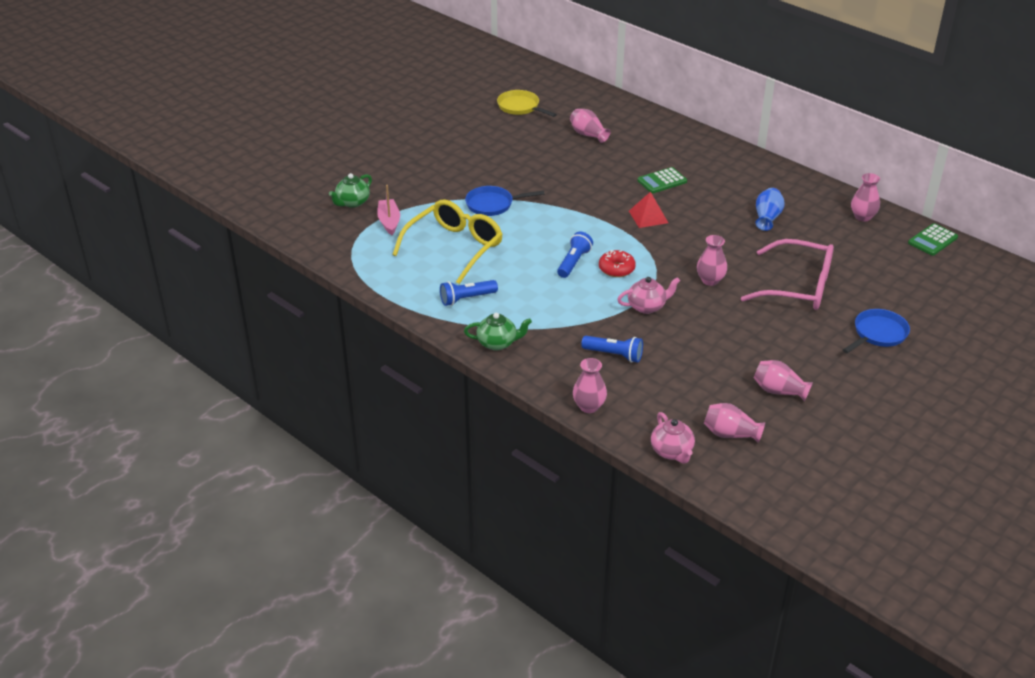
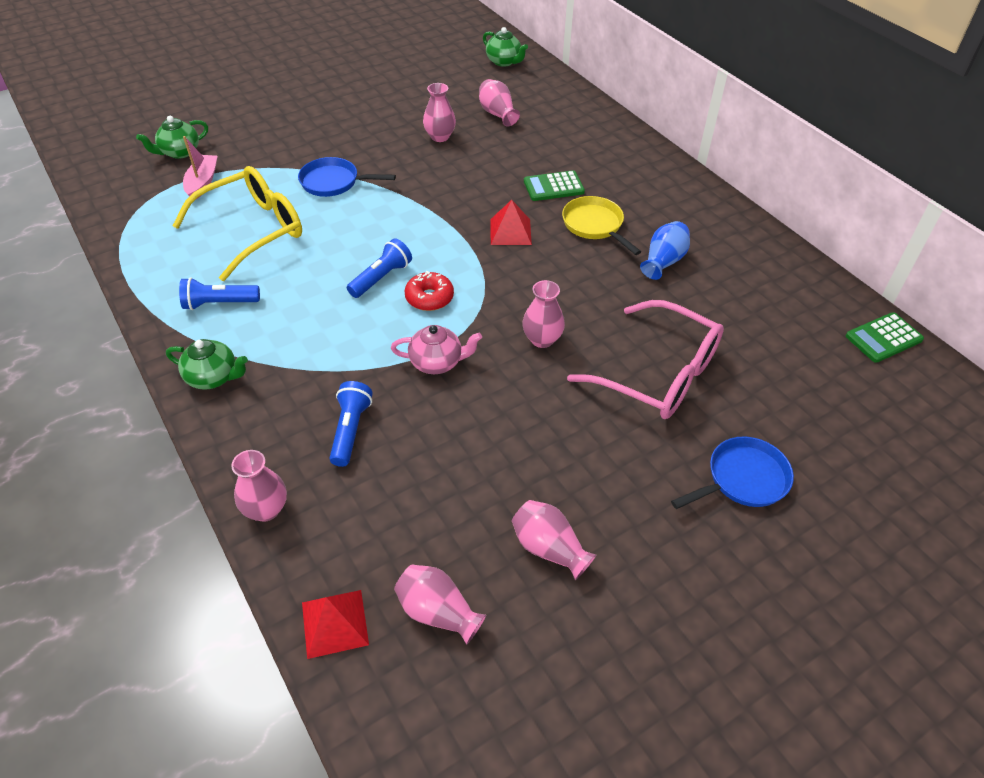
camera: 15 degrees right, 10 degrees up
(520, 107) = (440, 70): yellow pan -> yellow pan (595, 225)
(568, 93) = (504, 62): none -> green teapot
(614, 355) = (350, 430): blue flashlight -> blue flashlight turned 120 degrees counterclockwise
(672, 452) = (334, 623): pink teapot -> red pyramid
(862, 217) = (795, 283): pink vase -> pink vase (440, 137)

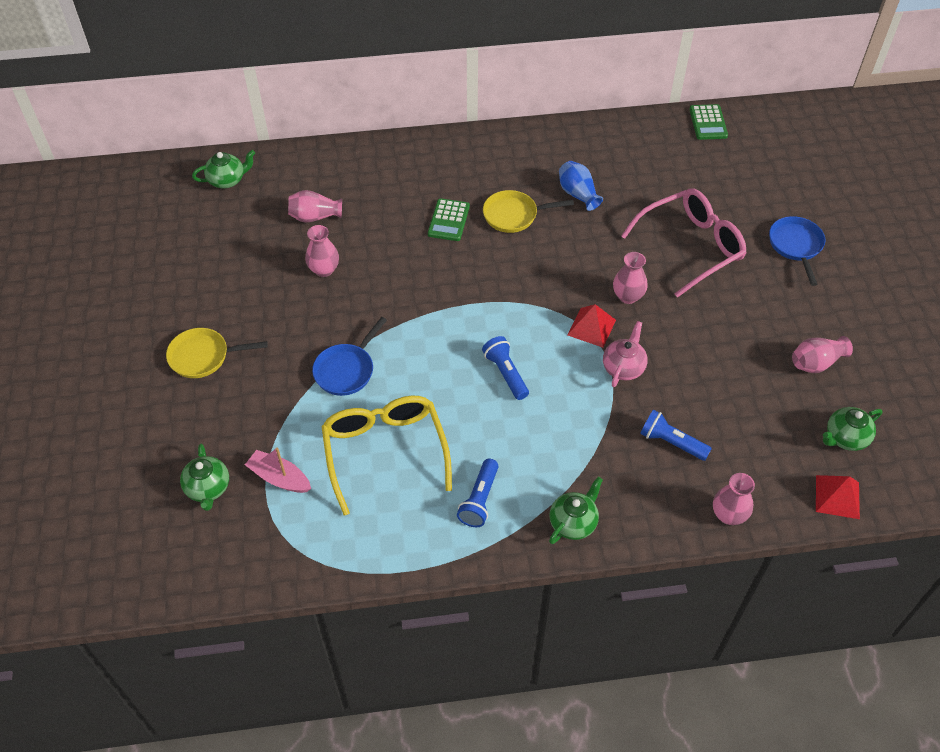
camera: 65 degrees left, 5 degrees up
(309, 109) = (203, 356): none -> yellow pan
(429, 298) = (547, 349): red donut -> none
(437, 612) = (845, 438): pink vase -> green teapot
(510, 231) = (492, 269): red pyramid -> red pyramid (591, 327)

